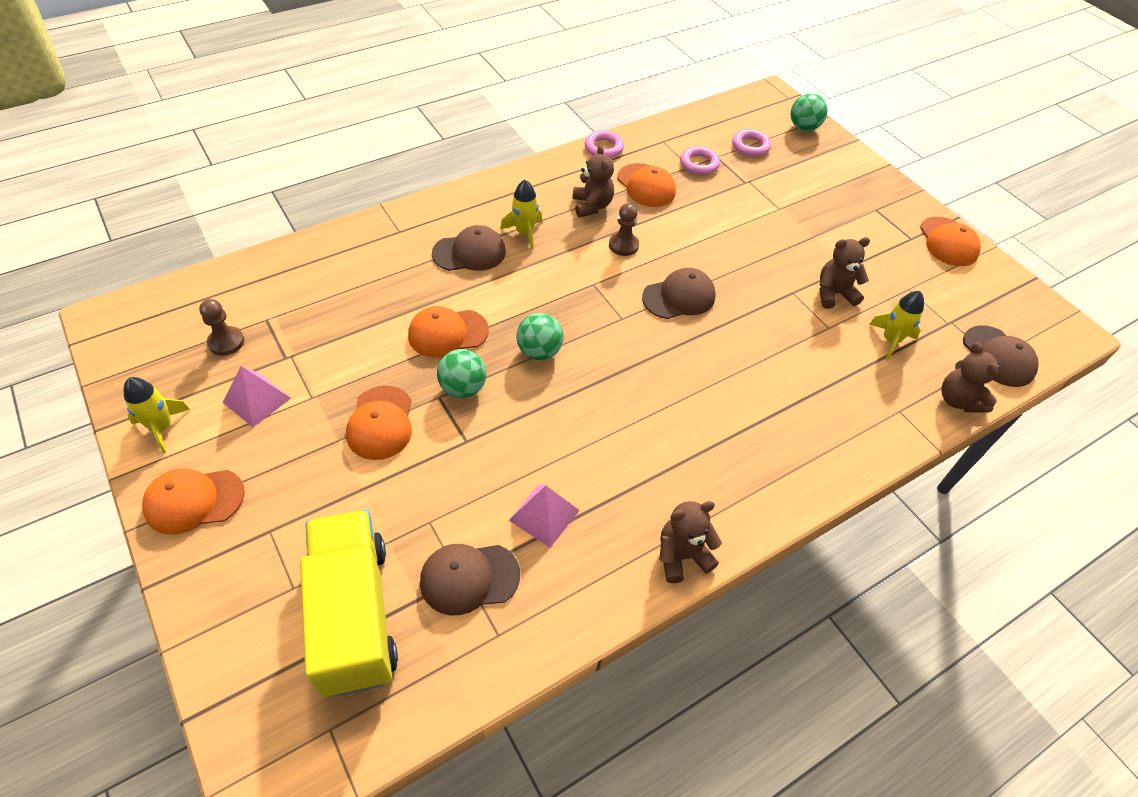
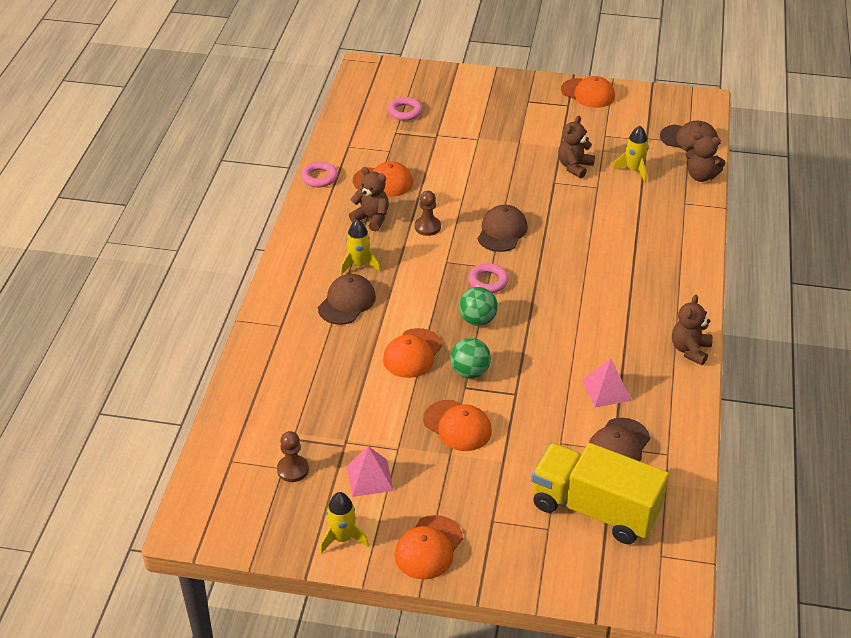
camera: 45 degrees left, 10 degrees down
(699, 164) = (392, 145): pink ring -> pink ring (488, 281)
(803, 127) = (417, 77): green ball -> none

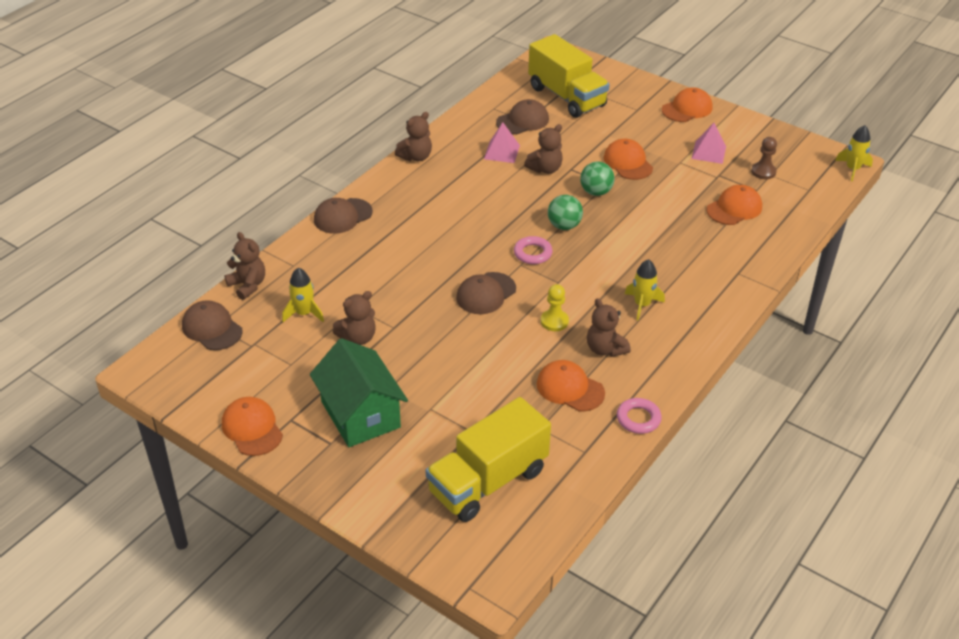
camera: 155 degrees left, 0 degrees up
(342, 538) = (742, 128): yellow rocket -> yellow rocket (852, 169)
(347, 302) = (670, 274): brown cap -> brown cap (342, 216)
(405, 112) = (488, 481): pink ring -> yellow truck
(412, 353) = (634, 218): orange cap -> orange cap (734, 208)
(427, 227) = (554, 321): brown pawn -> yellow pawn
(523, 121) = (360, 414): none -> green house
(543, 383) = (545, 169): none -> brown teddy bear

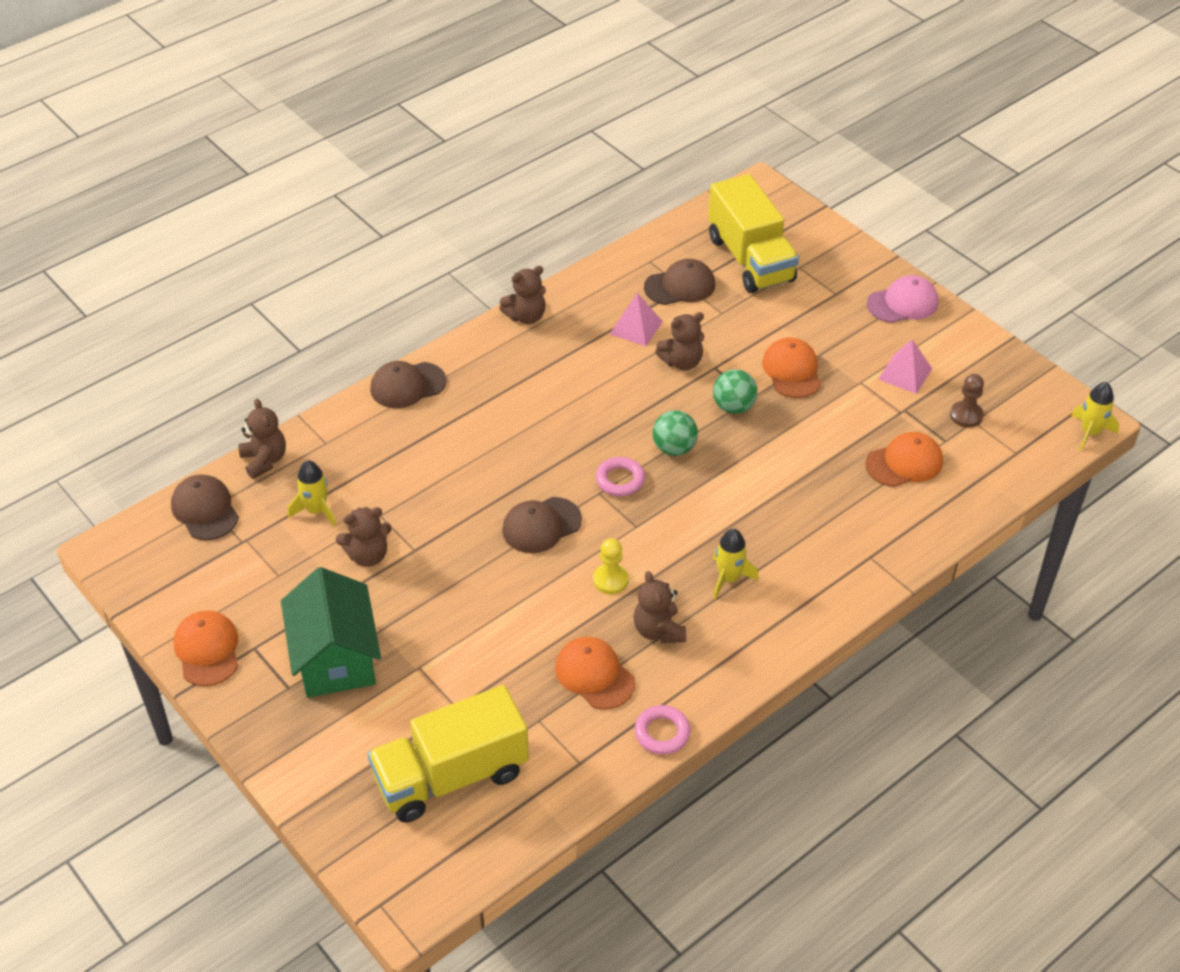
camera: 15 degrees right, 5 degrees up
(687, 109) = (903, 303): orange cap -> pink cap

